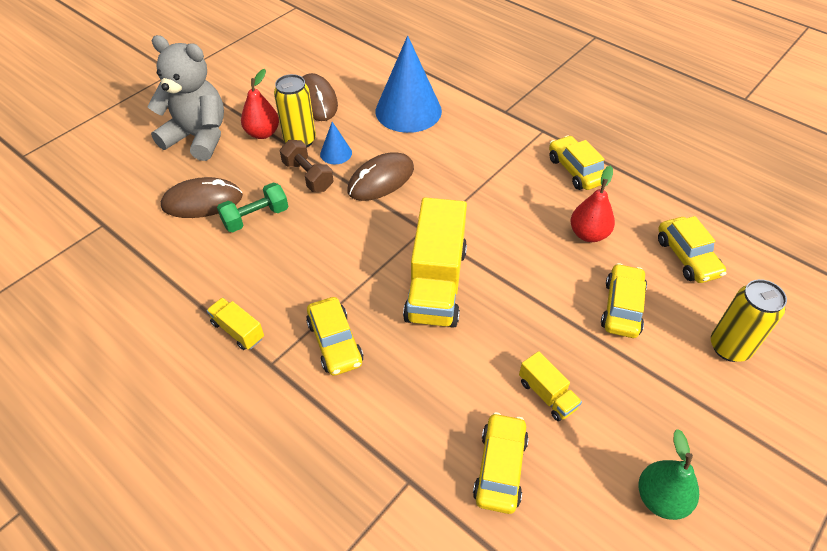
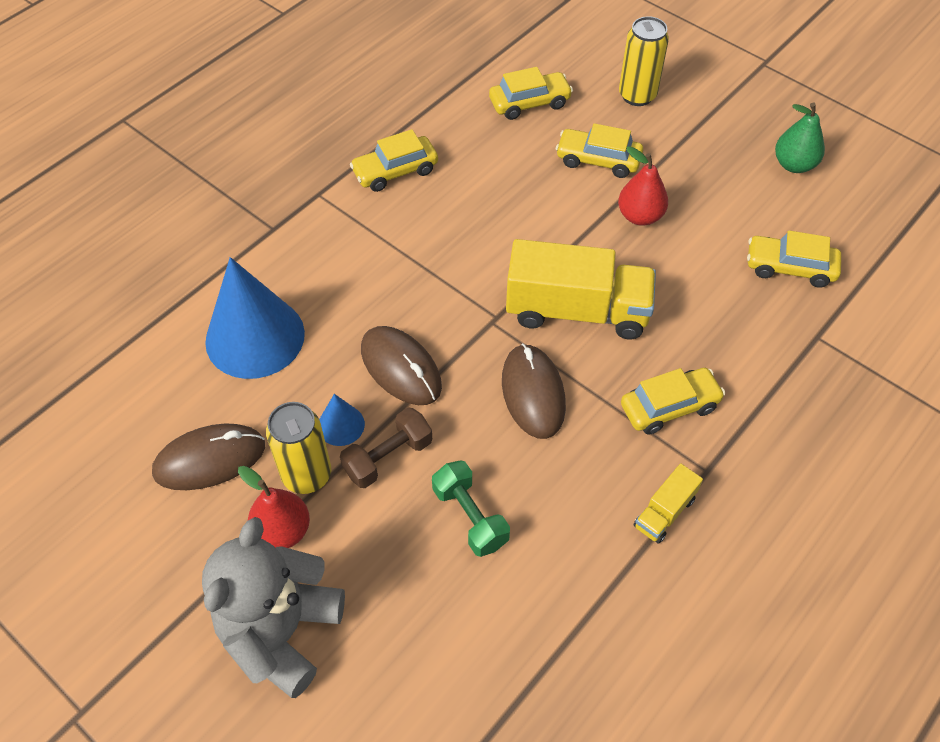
camera: 90 degrees left, 5 degrees up
(202, 201) = (436, 597): brown mouse -> brown mouse (533, 393)
(547, 395) = (707, 227): yellow truck -> none
(588, 234) = (498, 173): red pear -> red pear (640, 216)

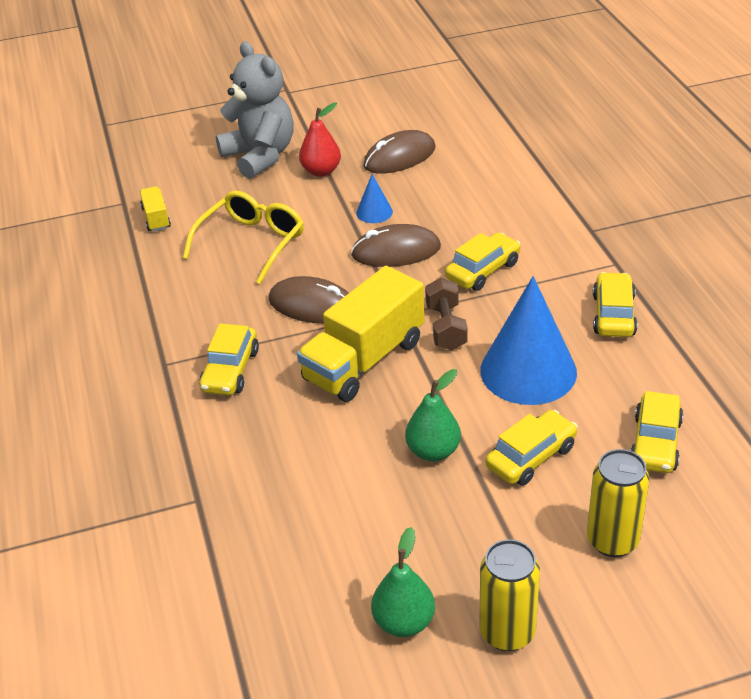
camera: 125 degrees right, 15 degrees down
(209, 459) = (399, 157): brown mouse -> brown mouse turned 45 degrees clockwise
(255, 337) = (484, 196): blue cone -> blue cone (528, 371)
(307, 475) = (350, 189): yellow can -> yellow can (507, 632)
(388, 457) = (329, 224): brown dumbbell -> brown dumbbell (446, 327)
(470, 517) = (252, 243): green dumbbell -> yellow glasses
(640, 216) = (433, 451): red pear -> green pear
(664, 512) = (160, 328): yellow truck -> yellow truck (156, 218)
(790, 268) = (281, 528): yellow car -> yellow car (483, 270)

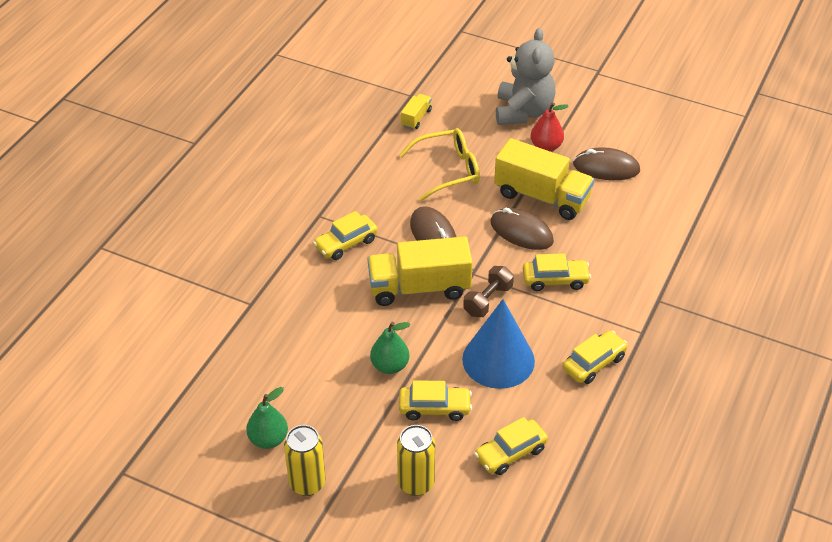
camera: 40 degrees right, 5 degrees up
(374, 212) = (542, 197): blue cone -> yellow truck

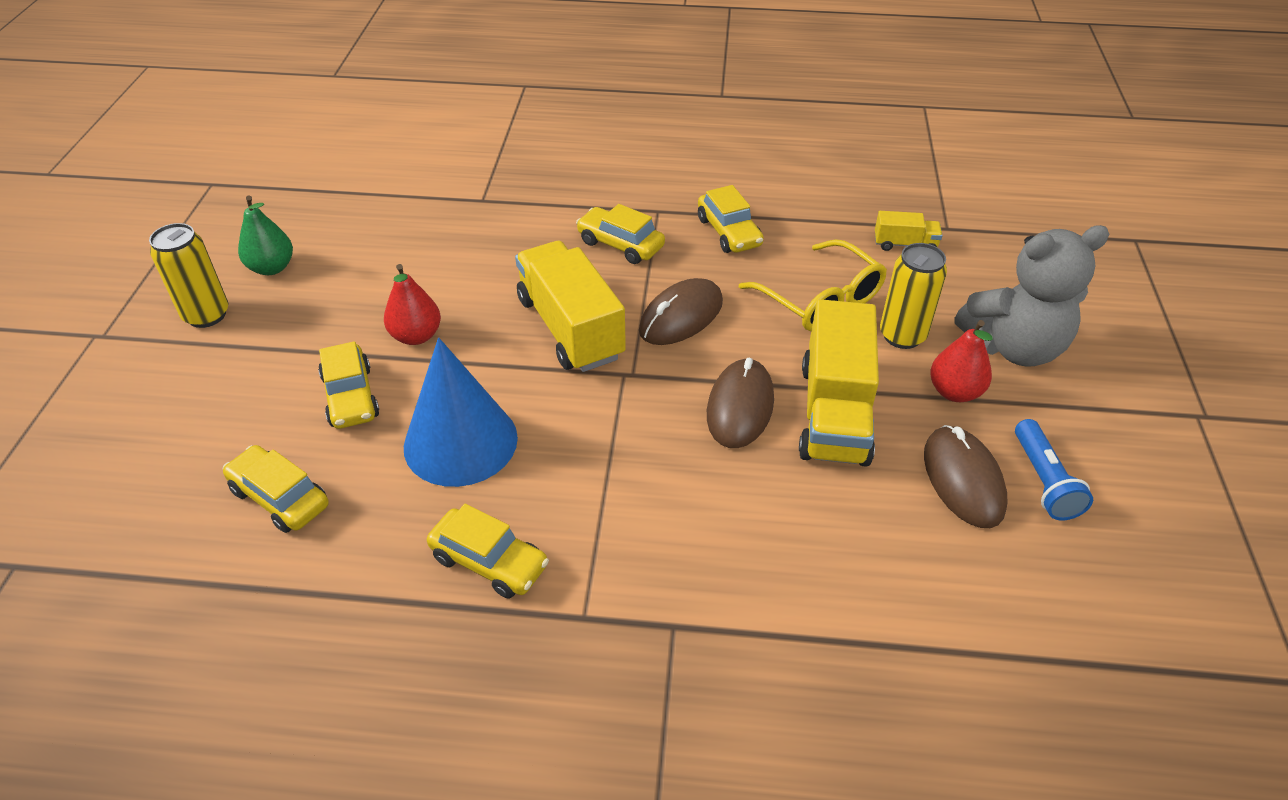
camera: 70 degrees right, 0 degrees up
(390, 366) = (416, 336): green pear -> red pear
(416, 483) = (214, 410): yellow can -> yellow can (902, 335)
(488, 300) = (576, 402): brown dumbbell -> none
(555, 280) = (655, 471): yellow car -> yellow car (729, 232)
(617, 141) = (1043, 481): none -> blue flashlight

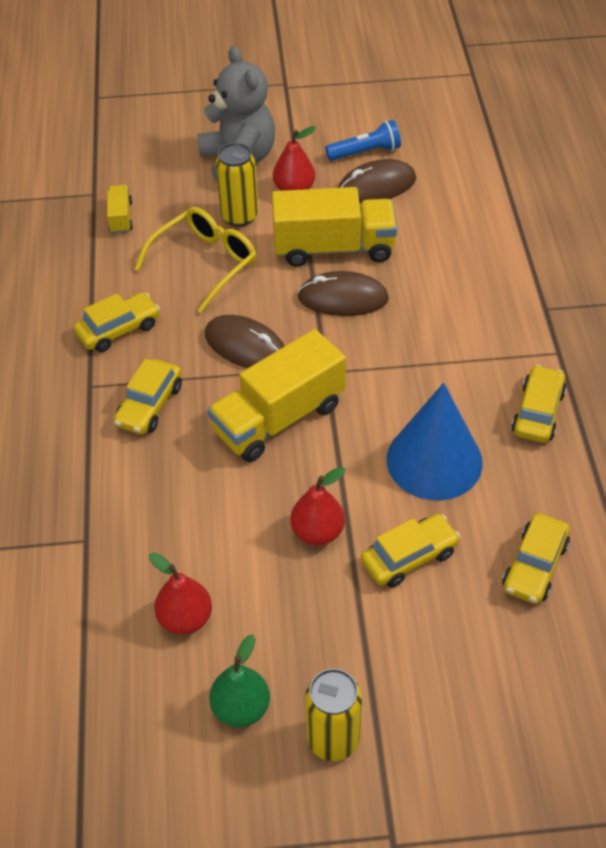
camera: 100 degrees left, 5 degrees up
(373, 246) = (185, 619): none -> red pear

